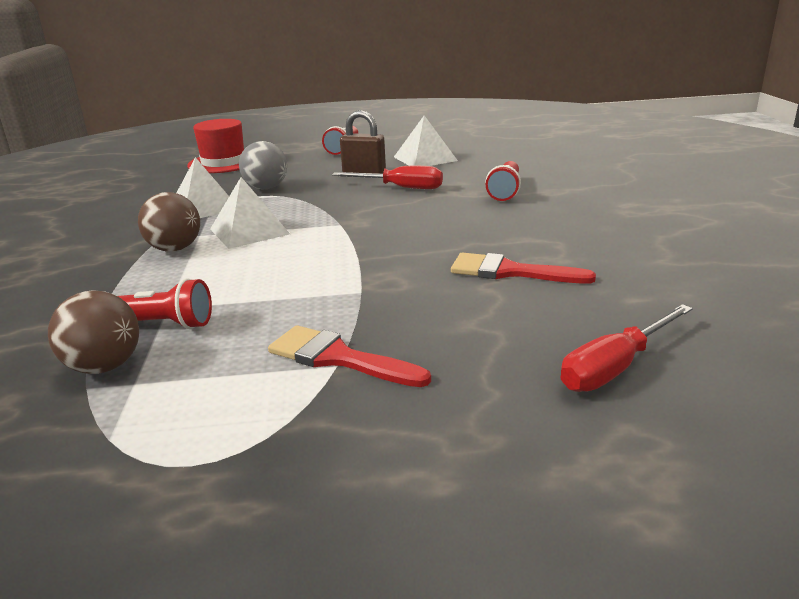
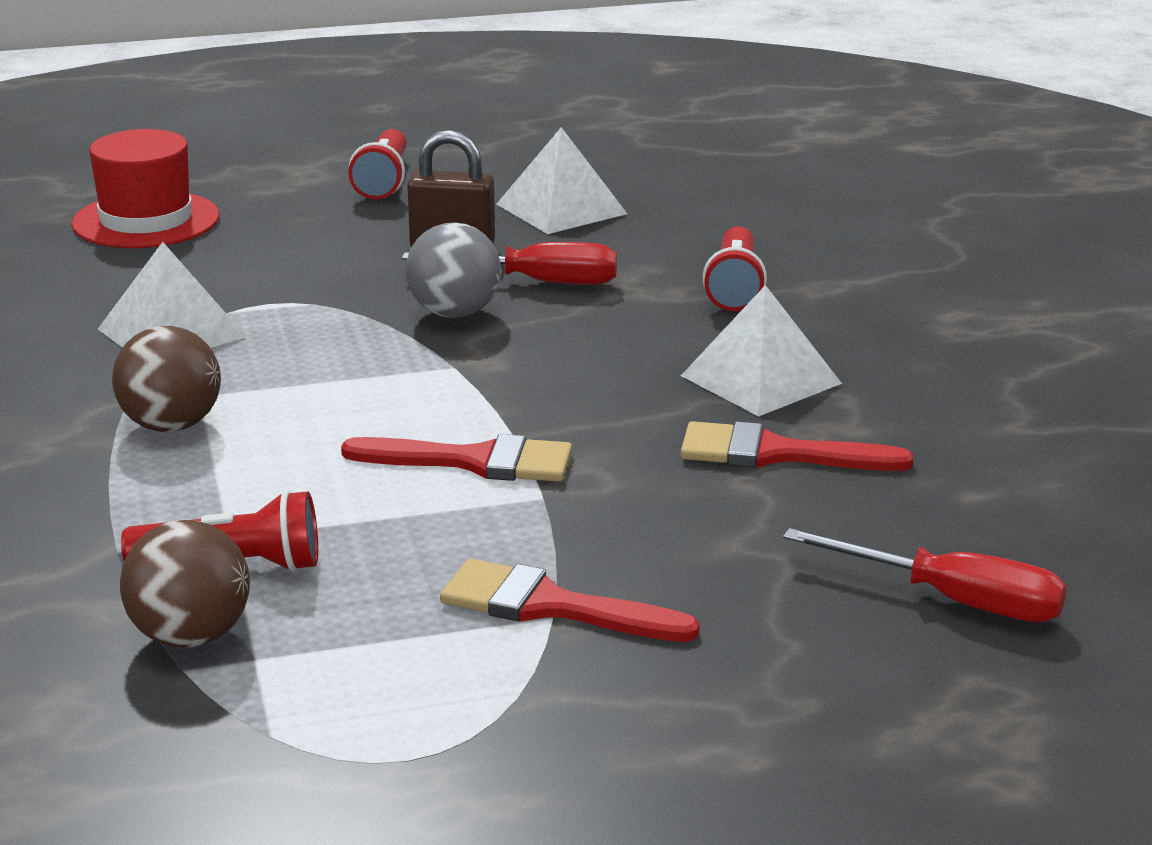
camera: 10 degrees left, 0 degrees up
(249, 231) = (290, 385): white pyramid -> white pyramid (761, 379)
(266, 188) = (271, 285): grey ball -> grey ball (454, 313)
(329, 271) = (475, 461): none -> red brush
(615, 367) = (953, 600): red screwdriver -> red screwdriver turned 105 degrees counterclockwise

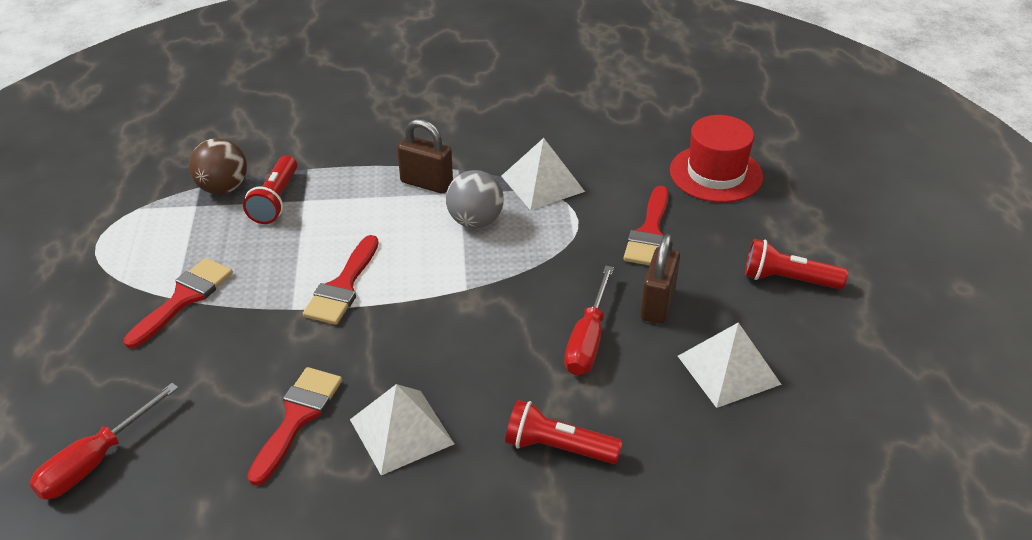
camera: 100 degrees right, 15 degrees up
(171, 426) = (426, 183): brown ball -> brown padlock
(296, 256) = (649, 233): none -> red brush
(454, 313) = (544, 295): grey ball -> grey ball (475, 221)

